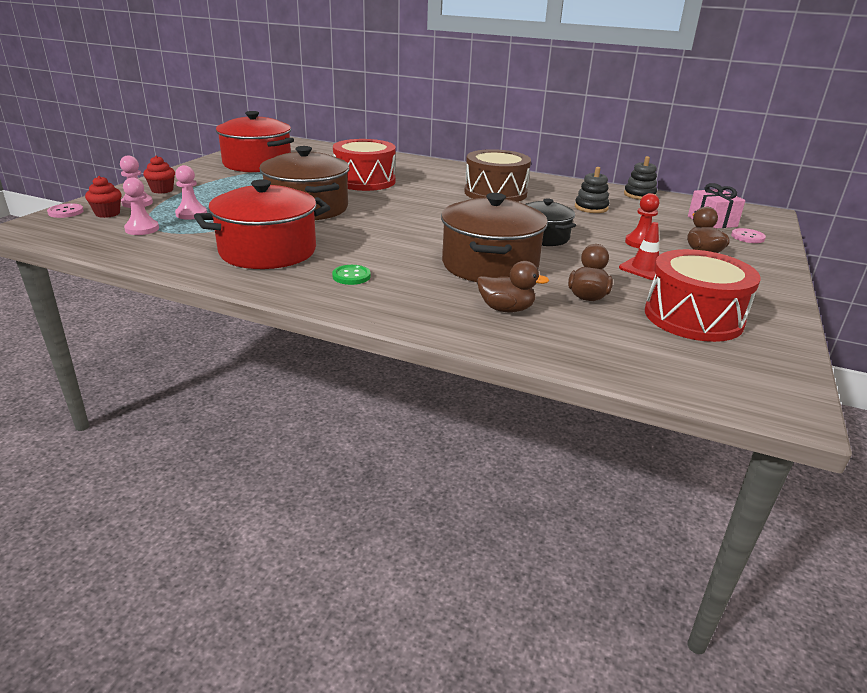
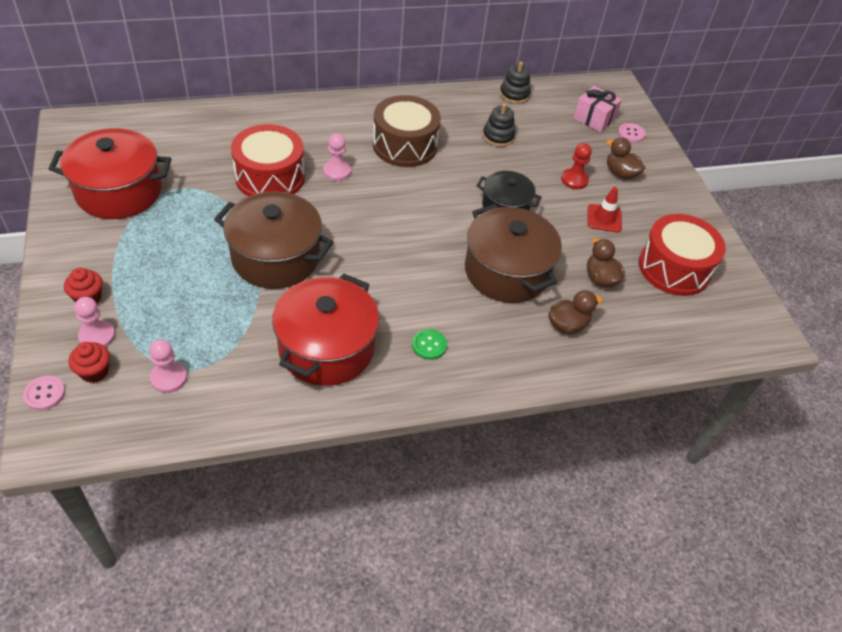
camera: 40 degrees left, 20 degrees up
(191, 214) = (181, 326): pink pawn -> pink pawn (337, 171)

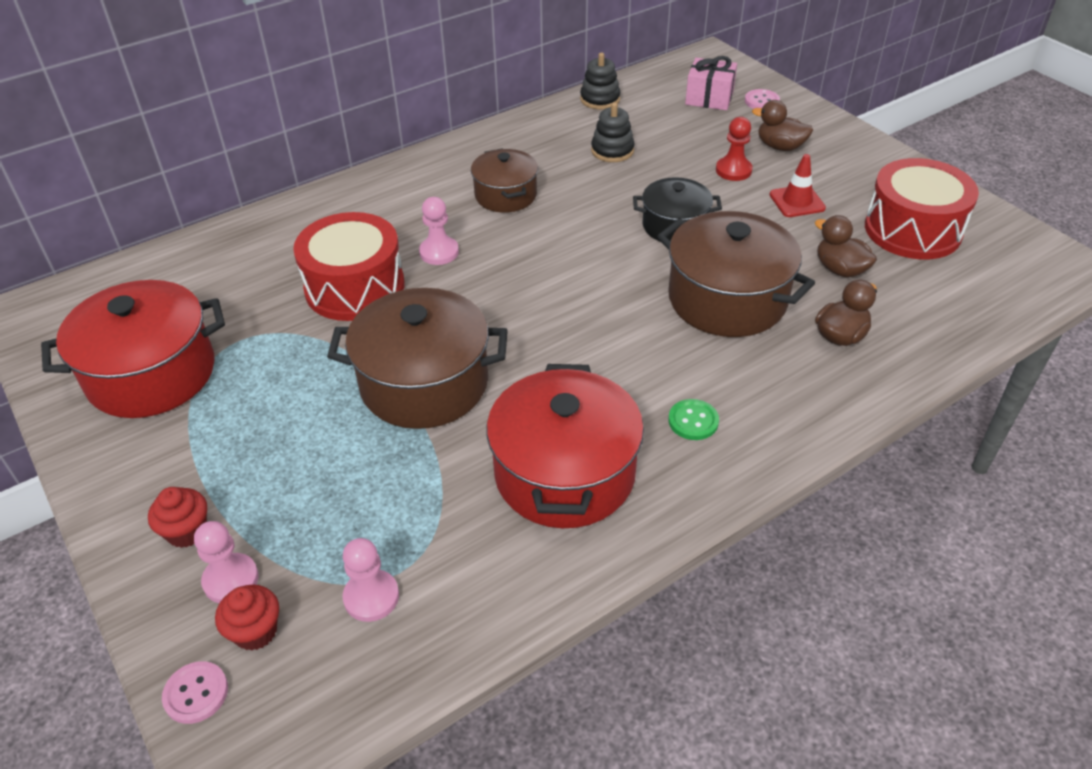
camera: 15 degrees left, 5 degrees down
(405, 145) = (506, 195): brown drum -> brown pot

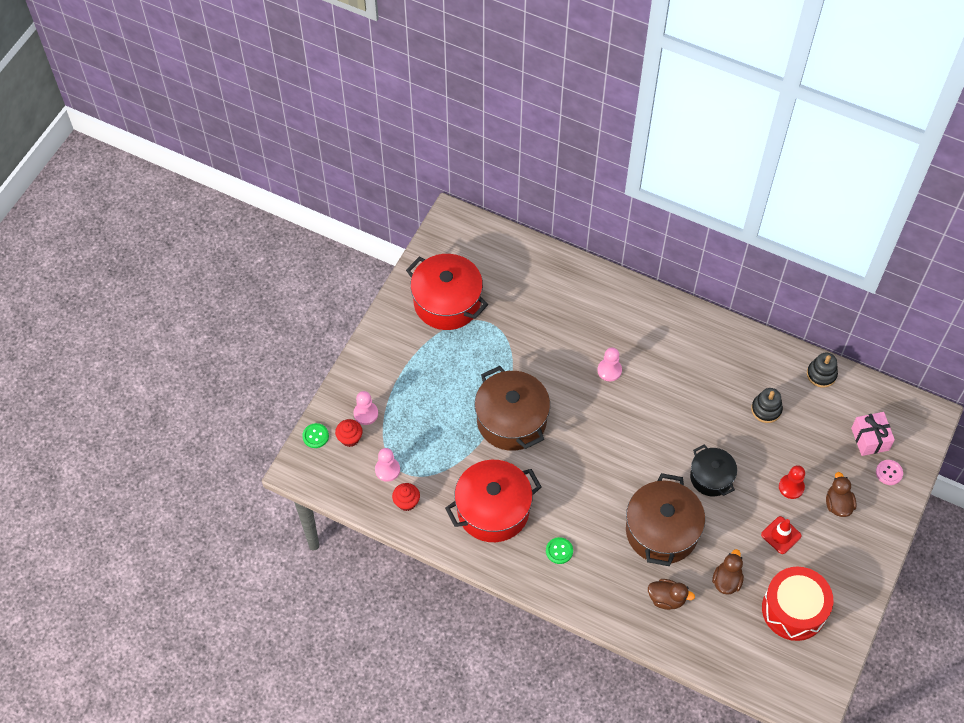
camera: 60 degrees right, 15 degrees up
(187, 531) = (377, 381): red cupcake -> red cupcake (406, 502)
(196, 693) = (315, 436): pink button -> green button
(355, 287) = (557, 348): red drum -> none
(506, 195) = (681, 375): brown pot -> none

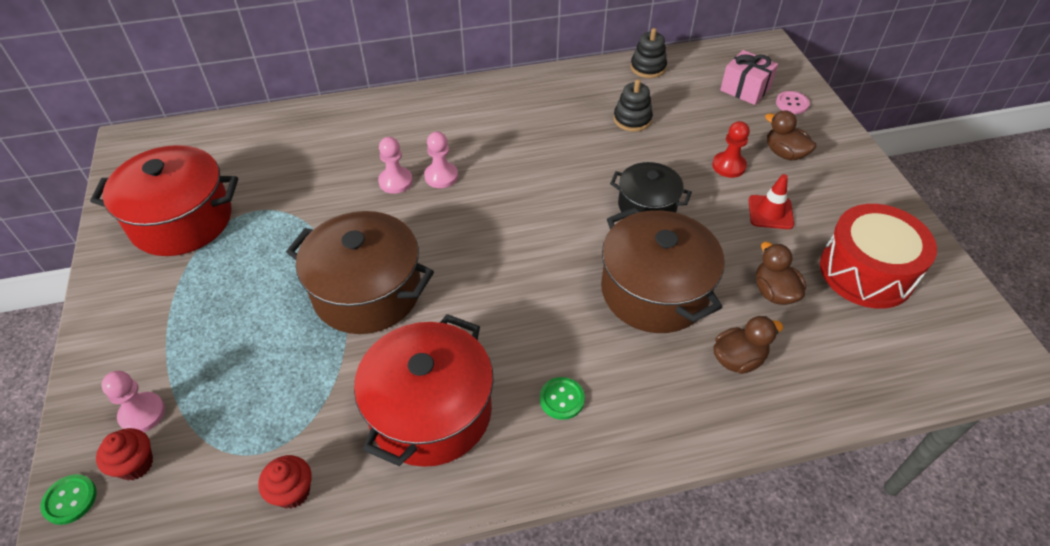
camera: 40 degrees left, 10 degrees down
(387, 470) = (229, 467): pink pawn -> pink pawn (395, 181)

